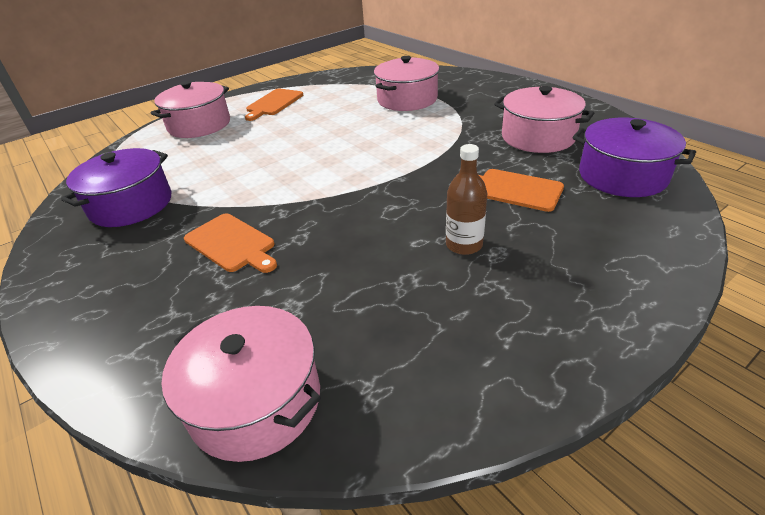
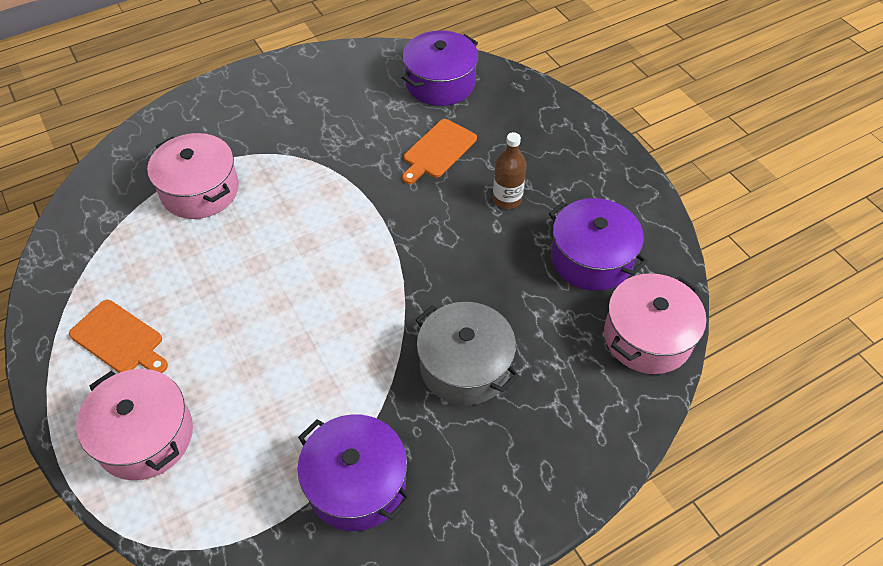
camera: 85 degrees left, 15 degrees up
(231, 244) = (465, 366): orange cutting board -> grey pot
(388, 329) = (591, 258): none -> purple pot
(538, 137) = (351, 109): pink pot -> none

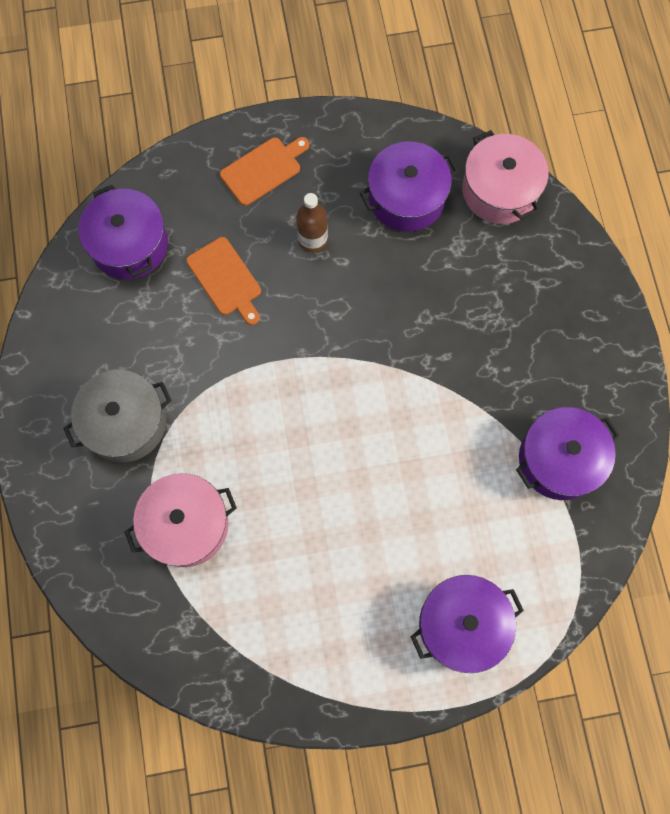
camera: 70 degrees left, 20 degrees up
(119, 339) = (349, 634): orange cutting board -> orange cutting board (263, 169)
(145, 436) = (462, 624): pink pot -> purple pot
(465, 366) = (480, 341): grey pot -> grey pot (125, 422)

